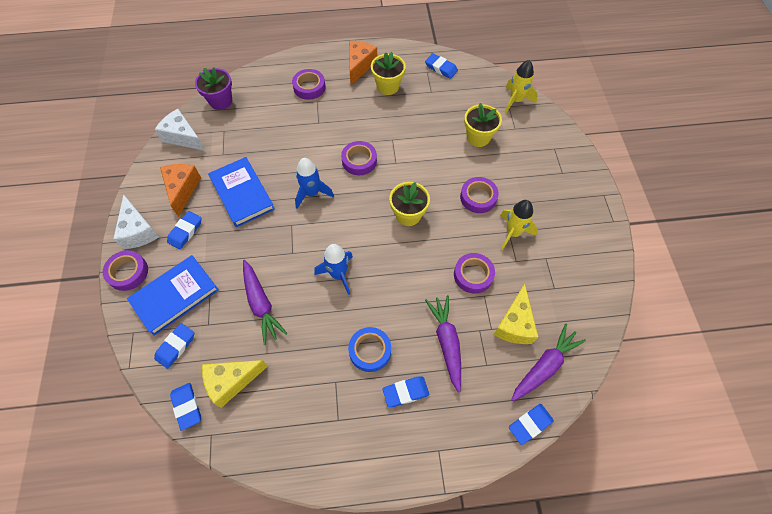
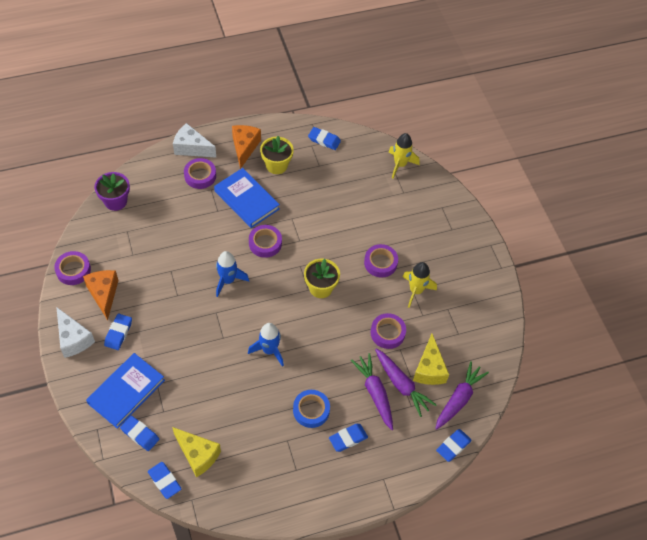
camera: 15 degrees left, 5 degrees down
(128, 272) = (75, 378): purple tape -> purple tape (73, 270)
(176, 346) = (140, 434): blue eraser -> blue eraser turned 75 degrees counterclockwise
(183, 137) = (88, 243): white cheese -> white cheese (192, 148)
(231, 381) = (198, 455): yellow cheese -> yellow cheese turned 105 degrees counterclockwise
(242, 194) = (162, 290): blue book -> blue book (246, 200)
(261, 304) = (206, 386): purple carrot -> purple carrot (401, 385)
(478, 137) = (371, 206): yellow flower pot -> none

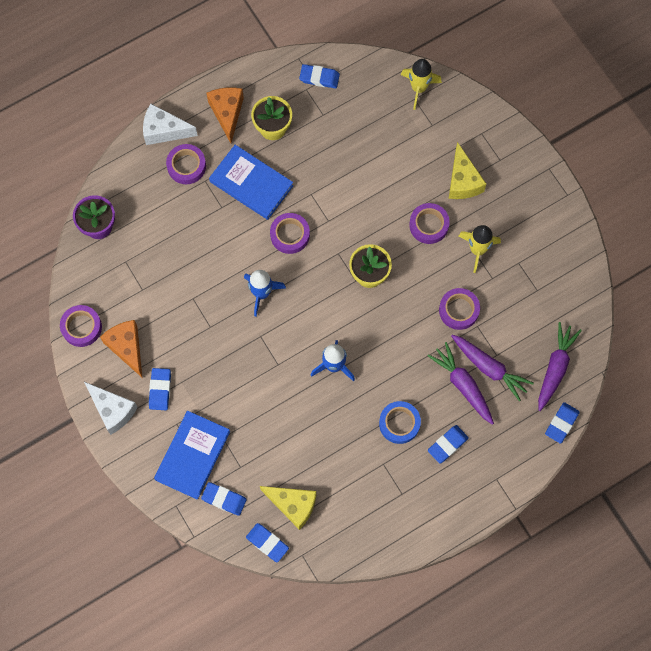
camera: 10 degrees left, 15 degrees up
(429, 369) = (515, 341): yellow cheese -> yellow cheese (462, 181)

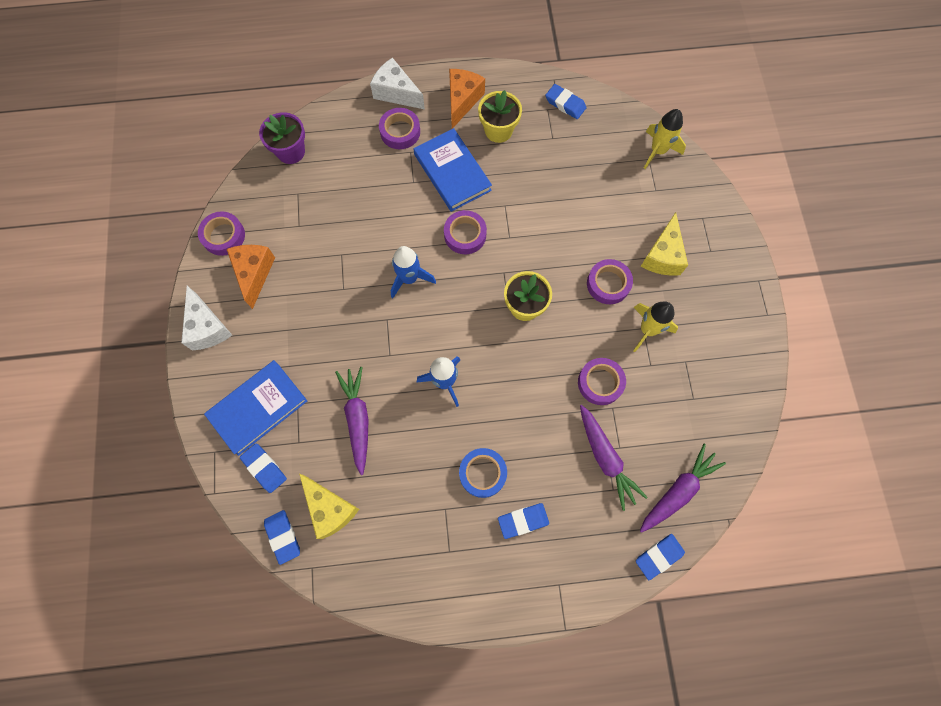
camera: 25 degrees right, 0 degrees up
(160, 390) = (262, 328): blue eraser -> none
(463, 385) = (569, 464): purple carrot -> purple carrot (357, 419)

